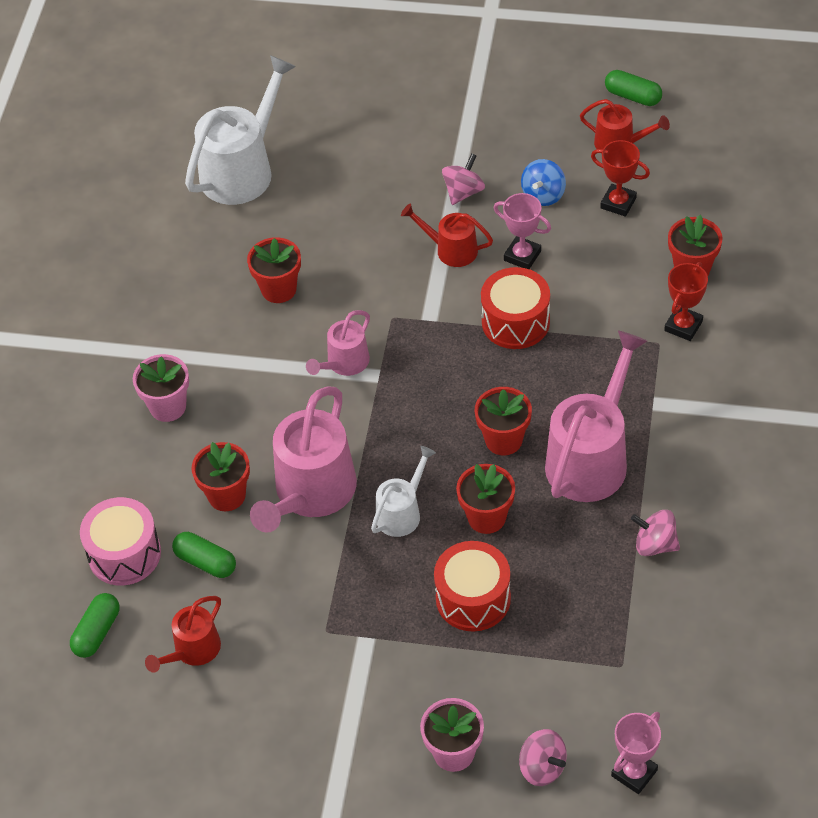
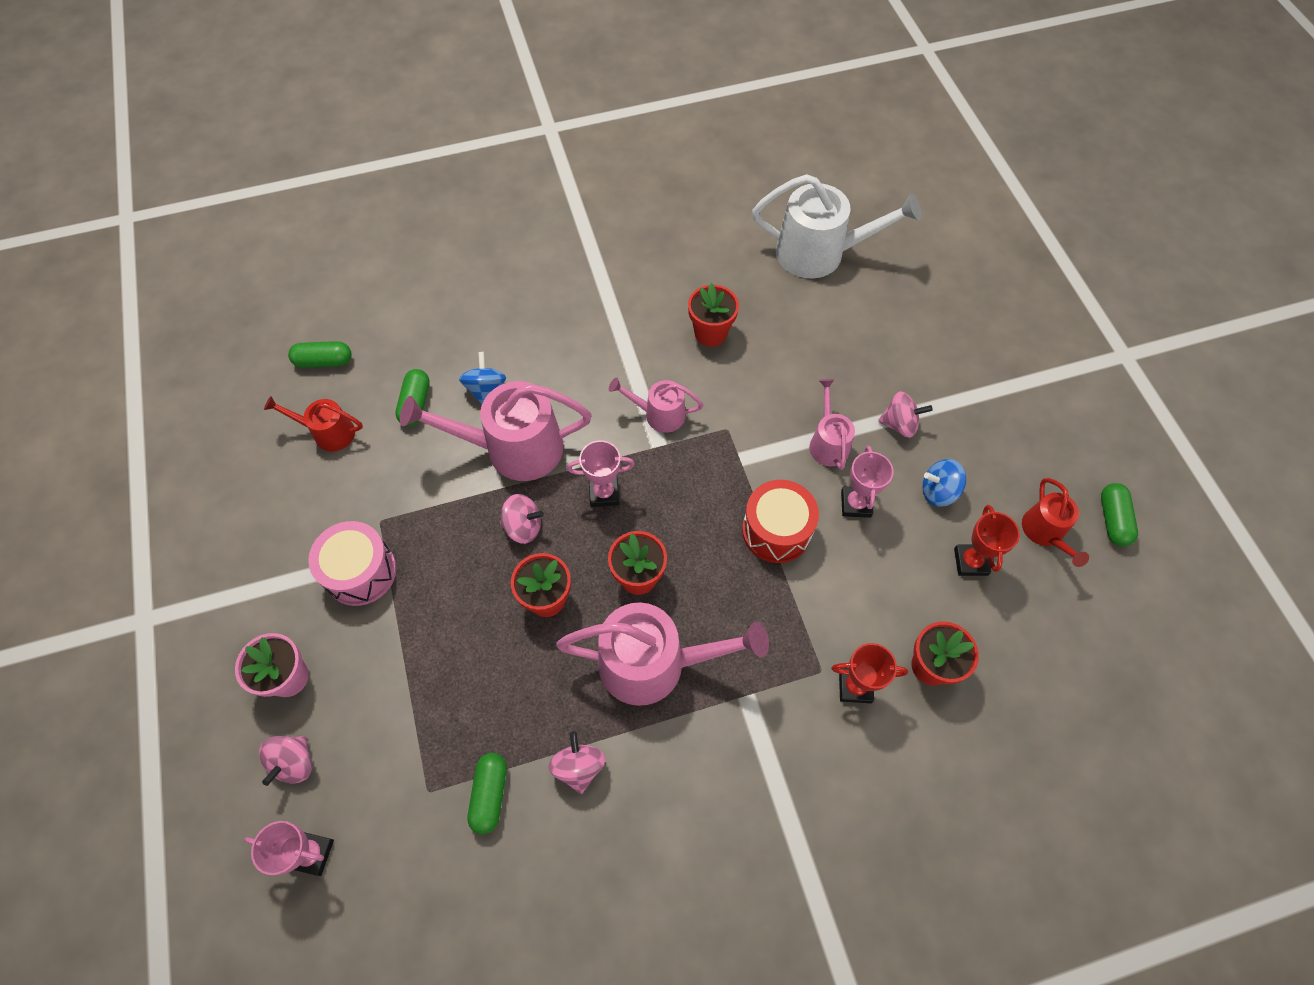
camera: 60 degrees right, 10 degrees up
(124, 554) = (402, 346): pink drum -> pink drum (360, 572)
(168, 407) = (554, 311): pink flower pot -> none
(226, 495) = (486, 389): red flower pot -> blue spinning top
(402, 512) = (523, 527): white watering can -> pink spinning top
(403, 436) = (604, 493): none -> pink trophy
(451, 250) = (828, 442): red watering can -> pink watering can
(473, 598) = (455, 624): red drum -> none
(647, 618) = (490, 794): none -> green capsule

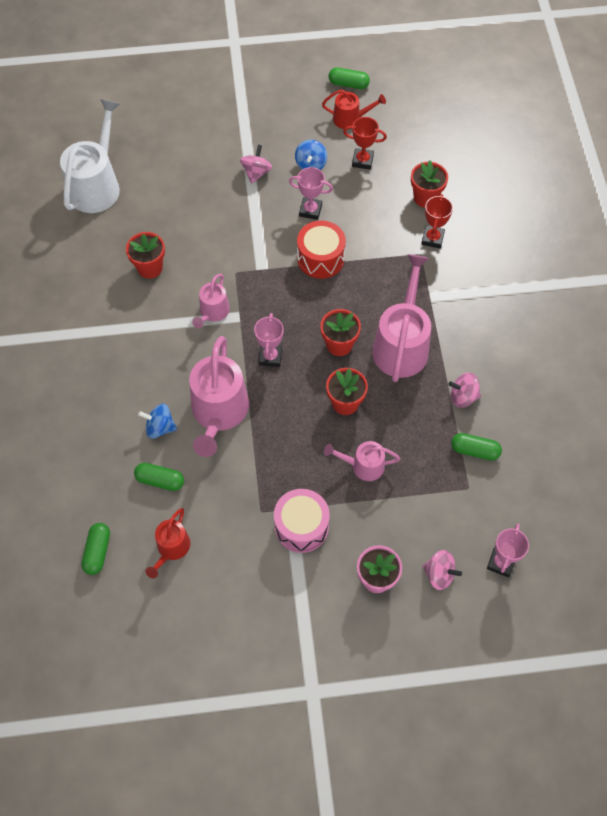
camera: 80 degrees left, 0 degrees up
(523, 527) = (286, 412): pink spinning top -> none
(828, 442) = (260, 215): pink watering can -> pink watering can (363, 466)

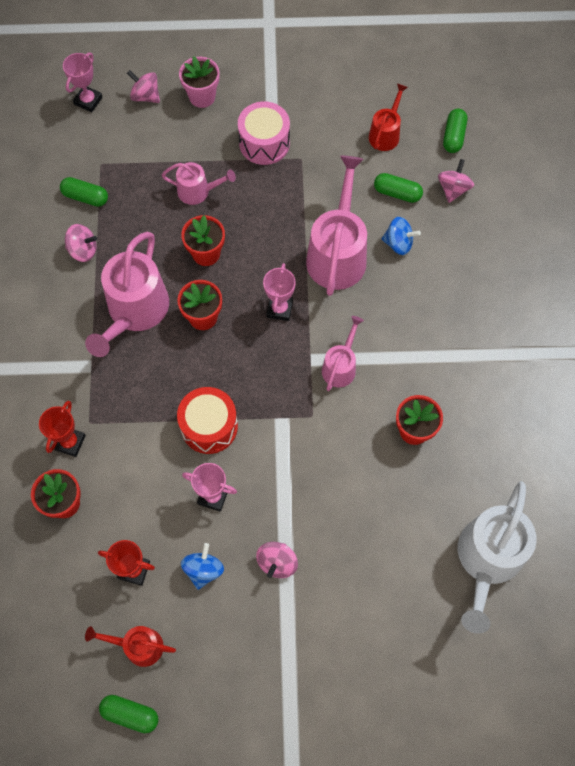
camera: 175 degrees left, 5 degrees up
(102, 489) = (453, 189): none -> pink spinning top

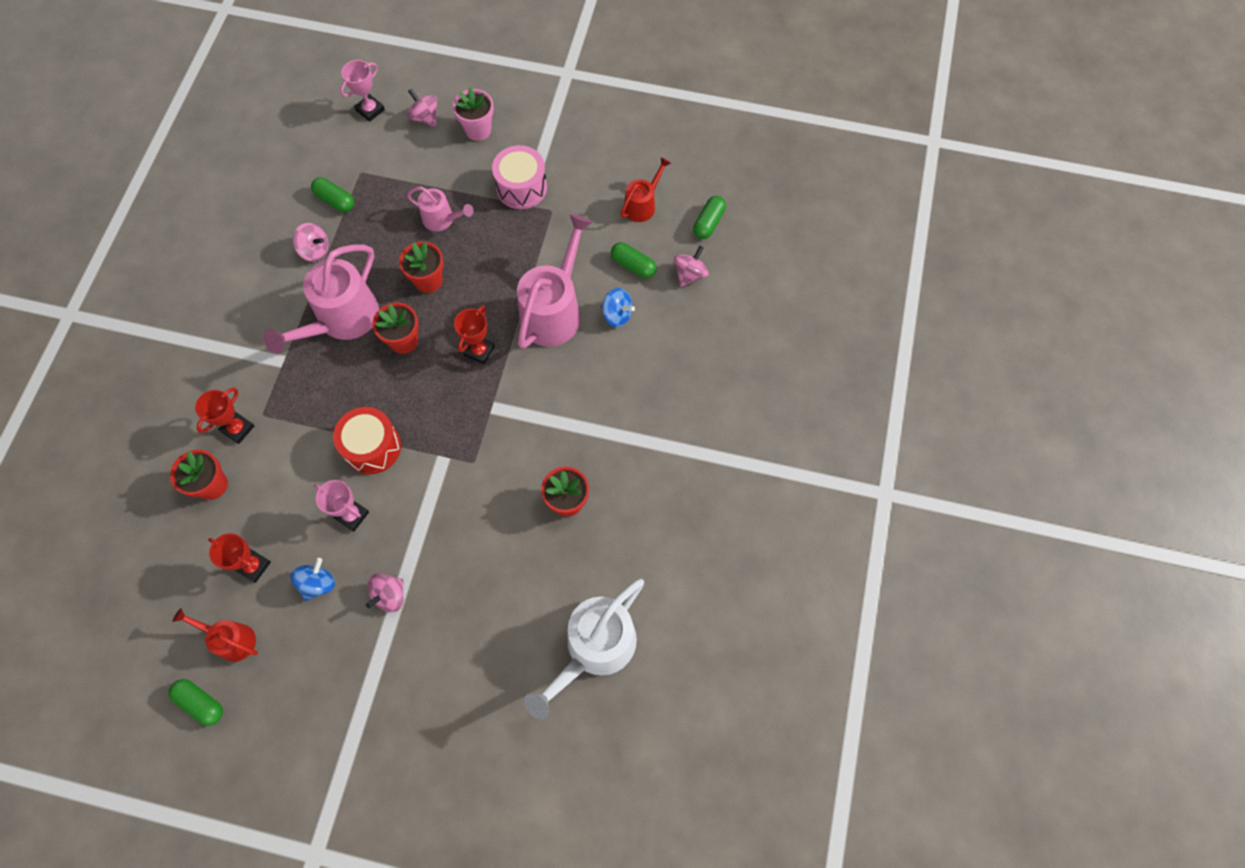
camera: 15 degrees right, 0 degrees up
(279, 309) = (479, 351): pink trophy -> red trophy
(340, 366) = (518, 421): pink watering can -> none

